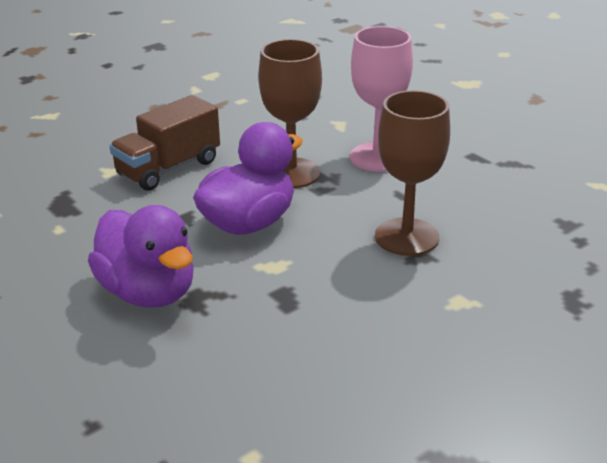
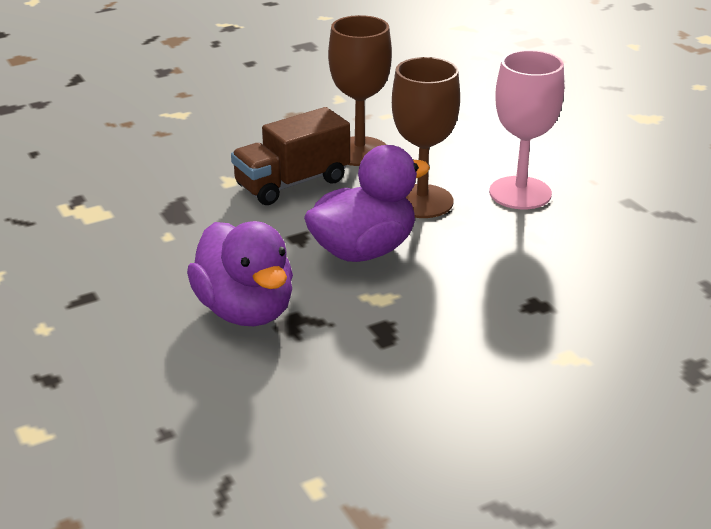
camera: 10 degrees right, 0 degrees up
(406, 237) = (529, 283): brown goblet -> brown goblet (359, 151)

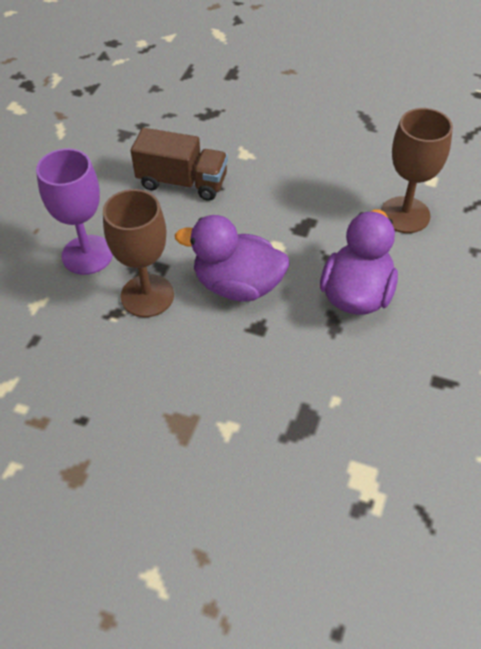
camera: 130 degrees left, 20 degrees up
(292, 183) = (193, 385): brown truck -> brown truck (182, 182)
(359, 151) = (104, 379): brown goblet -> brown goblet (405, 215)
(520, 193) = (87, 255): pink goblet -> purple goblet

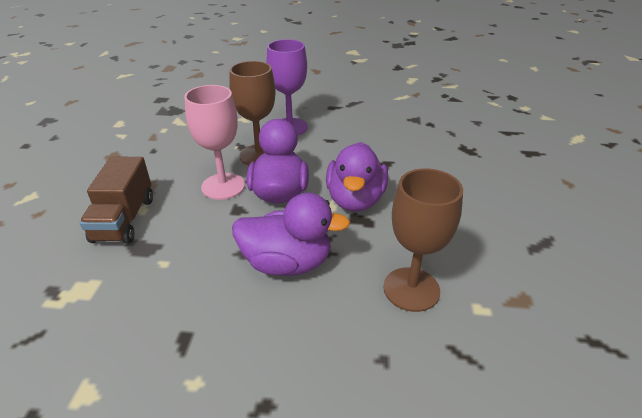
camera: 75 degrees right, 15 degrees down
(182, 182) = (379, 151): brown truck -> brown truck (124, 219)
(206, 338) = (223, 186): none -> pink goblet
(270, 223) = (355, 200): none -> purple duck

